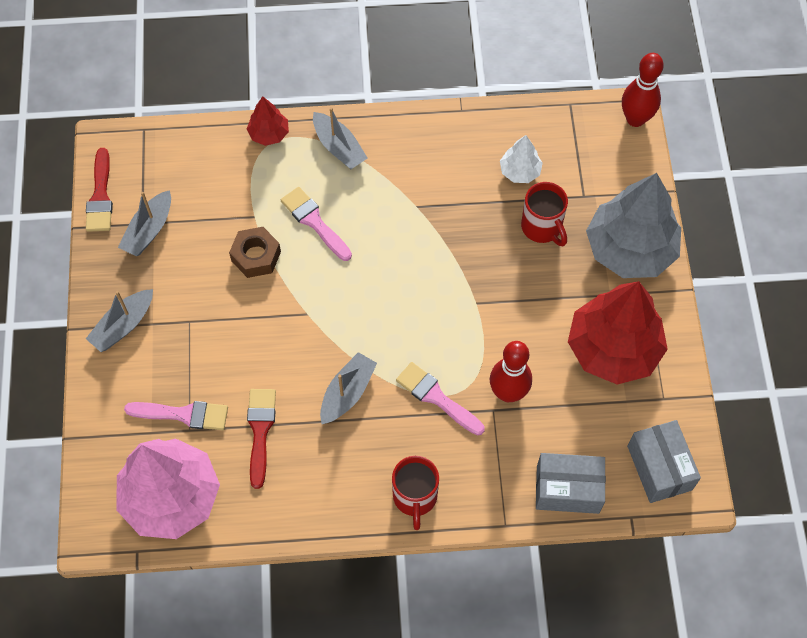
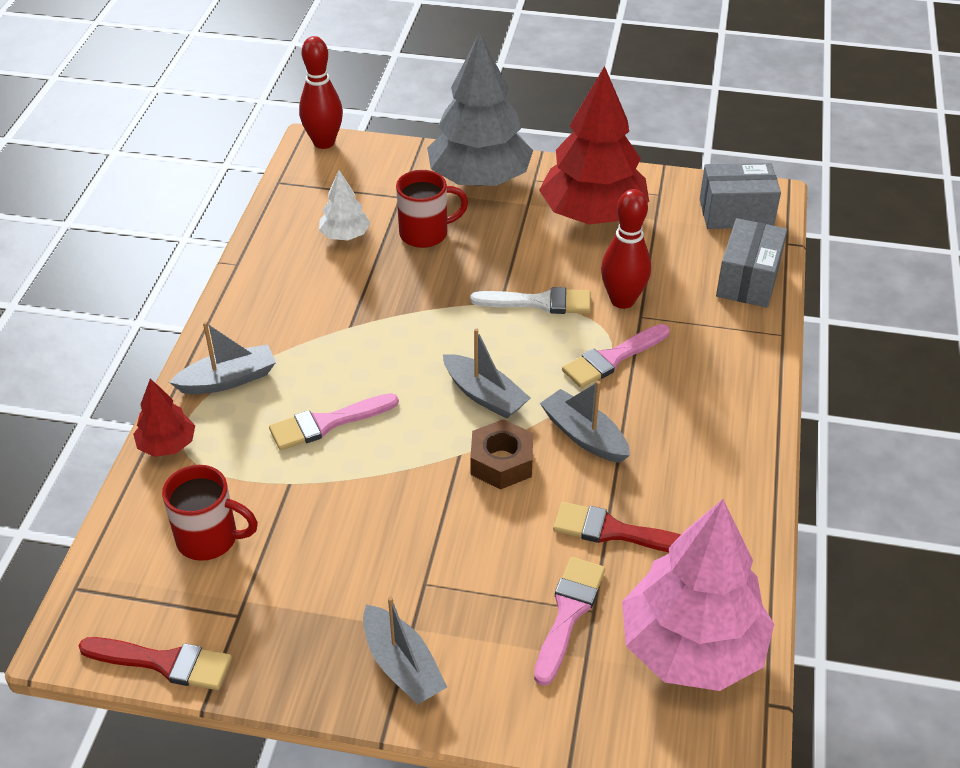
camera: 75 degrees left, 20 degrees down
(149, 230) = (254, 608): grey boat -> grey boat (484, 395)
(256, 256) = (352, 492): brown nut -> brown nut (501, 462)
(415, 497) = (736, 401): red mug -> red mug (209, 539)
(485, 331) = (539, 302): none -> white brush

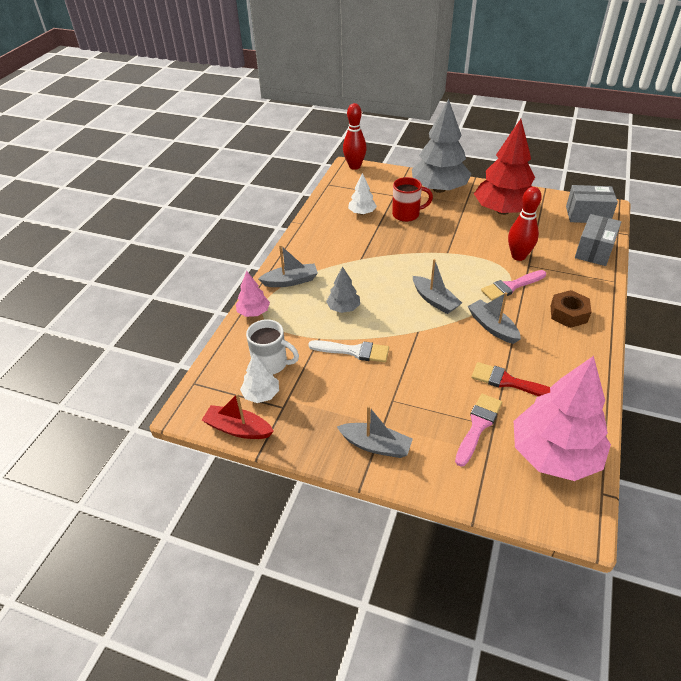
camera: 10 degrees right, 0 degrees up
(164, 663) = (238, 429): red brush -> red boat
(167, 445) = (253, 312): red tree -> pink tree
(197, 596) = (261, 394): none -> white tree
(209, 539) = (271, 364): red mug -> white mug
(327, 423) = (343, 308): pink brush -> grey tree
(402, 666) = (375, 445): grey boat -> grey boat turned 45 degrees counterclockwise
(501, 462) = (442, 337): brown nut -> brown nut (568, 314)
(539, 302) = (469, 254): white brush -> white brush (354, 351)

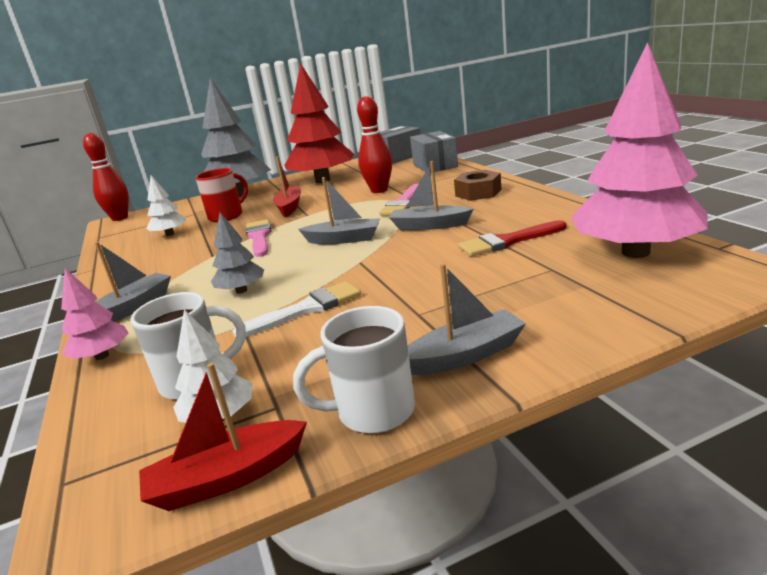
camera: 40 degrees left, 20 degrees down
(309, 442) = (373, 412): none -> white mug
(448, 233) = (289, 207): none -> red boat
(478, 426) = (539, 277): pink brush -> pink brush (259, 237)

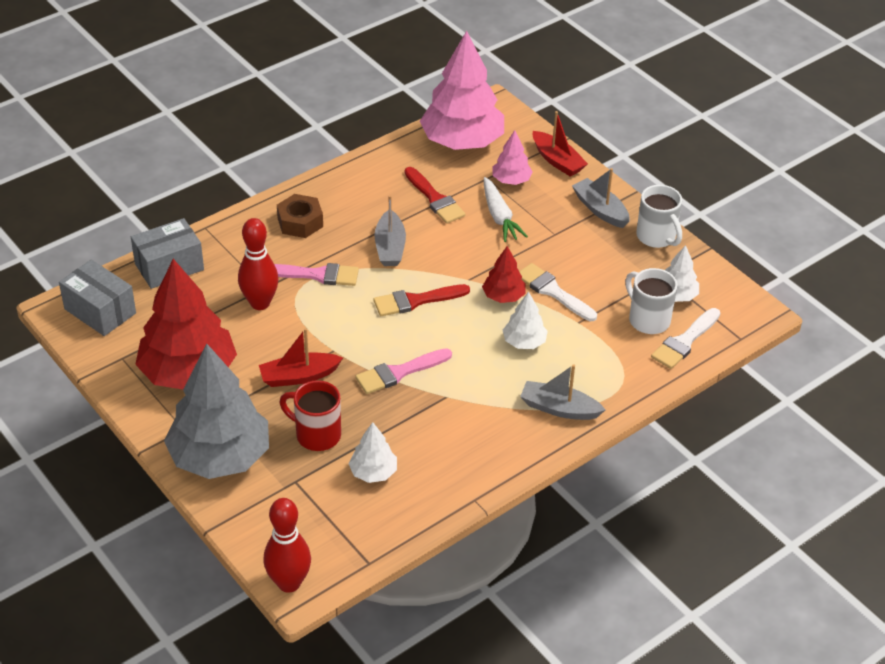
camera: 110 degrees left, 20 degrees up
(102, 356) = (632, 388): pink tree -> pink tree (511, 180)
(123, 412) = (684, 341): none -> white brush
(227, 478) = (715, 276): red boat -> red boat (557, 161)
(241, 290) = (524, 342): grey tree -> white tree
(320, 280) = (503, 296): none -> red tree
(343, 239) = (416, 301): grey boat -> red brush
(466, 277) = (499, 216): none -> white carrot

